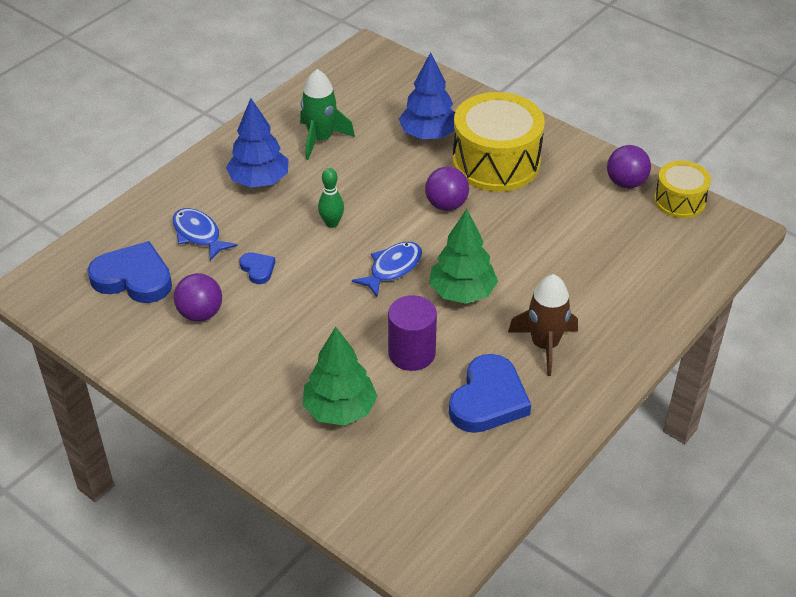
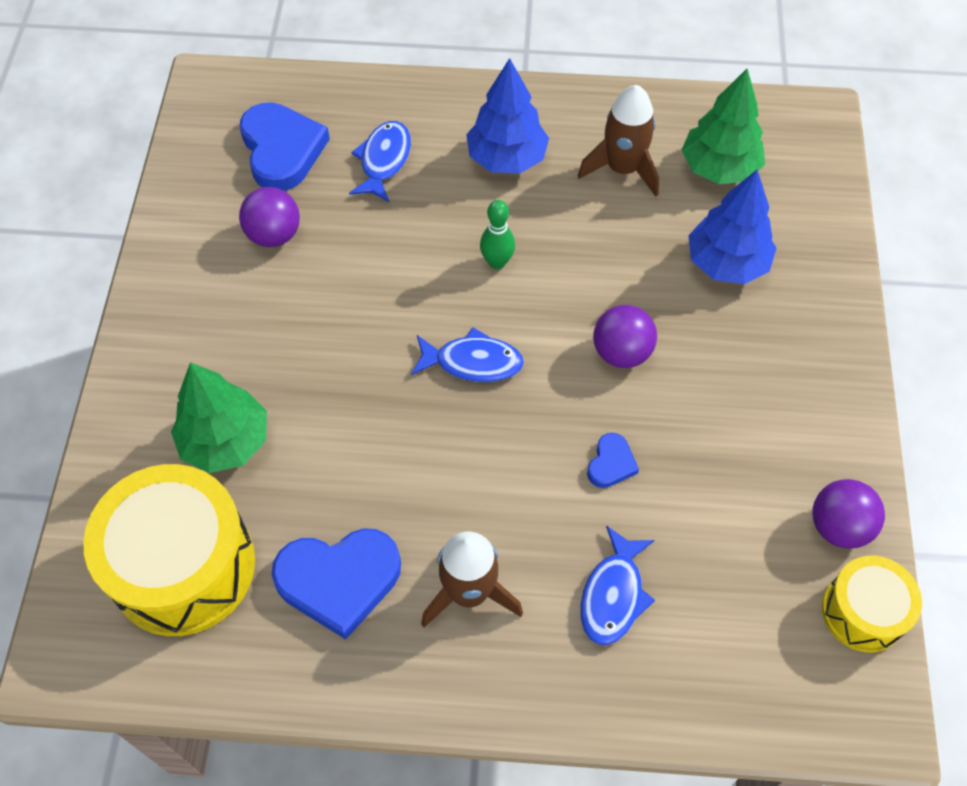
camera: 55 degrees right, 15 degrees up
(258, 269) = (374, 242): blue heart -> blue heart (611, 463)
(321, 139) = (622, 169): green rocket -> brown rocket
(411, 353) = (355, 460): purple cylinder -> none
(462, 293) = (489, 454): green tree -> green tree (719, 168)
(496, 162) = (742, 359): yellow drum -> yellow drum (183, 566)
(595, 287) = (613, 595): none -> blue fish

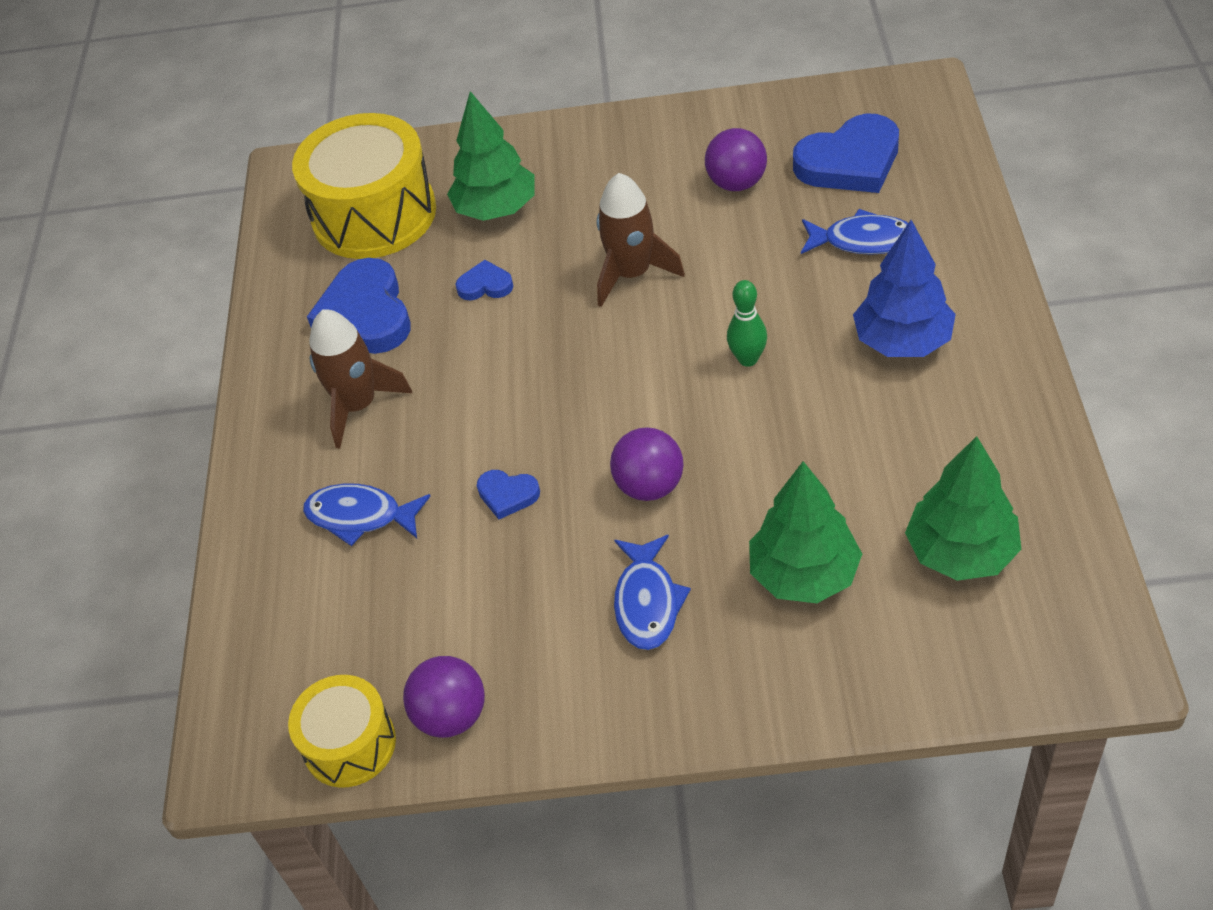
camera: 90 degrees right, 10 degrees down
(335, 461) = (485, 285): none -> blue heart
(472, 362) = (612, 362): blue fish -> blue fish (647, 602)
(622, 169) = (924, 452): brown rocket -> brown rocket (632, 274)
(726, 263) = (804, 575): blue tree -> green tree

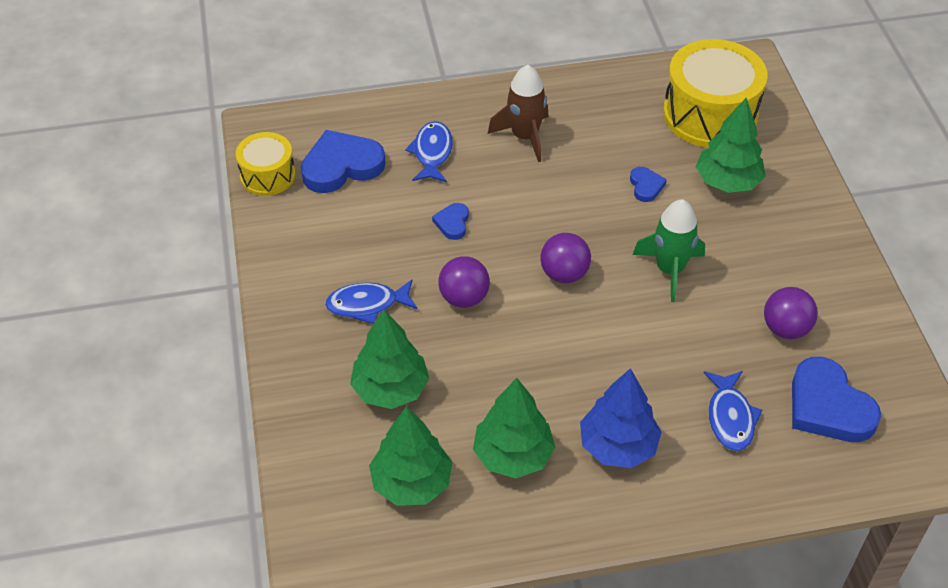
camera: 75 degrees right, 0 degrees up
(366, 314) = (609, 126): blue heart -> blue heart (341, 166)
(451, 716) = (285, 218): purple ball -> purple ball (564, 274)
(632, 274) = (669, 269): brown rocket -> green rocket
(748, 359) = (588, 347): green bowling pin -> none
(916, 443) = (513, 455): none -> green tree

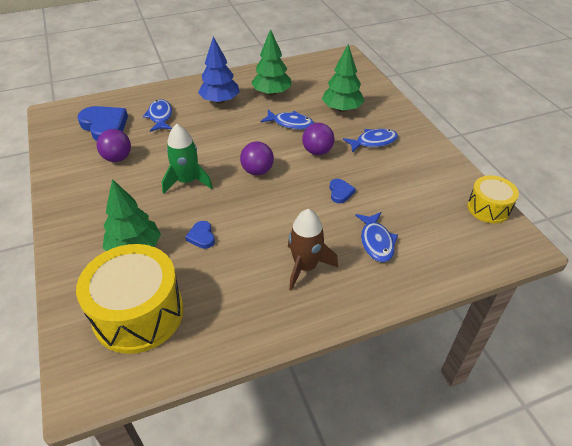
camera: 170 degrees right, 5 degrees down
(341, 166) = (440, 222): blue heart -> none
(411, 482) = (317, 80): green tree -> none
(493, 365) = (290, 123): none -> blue fish

